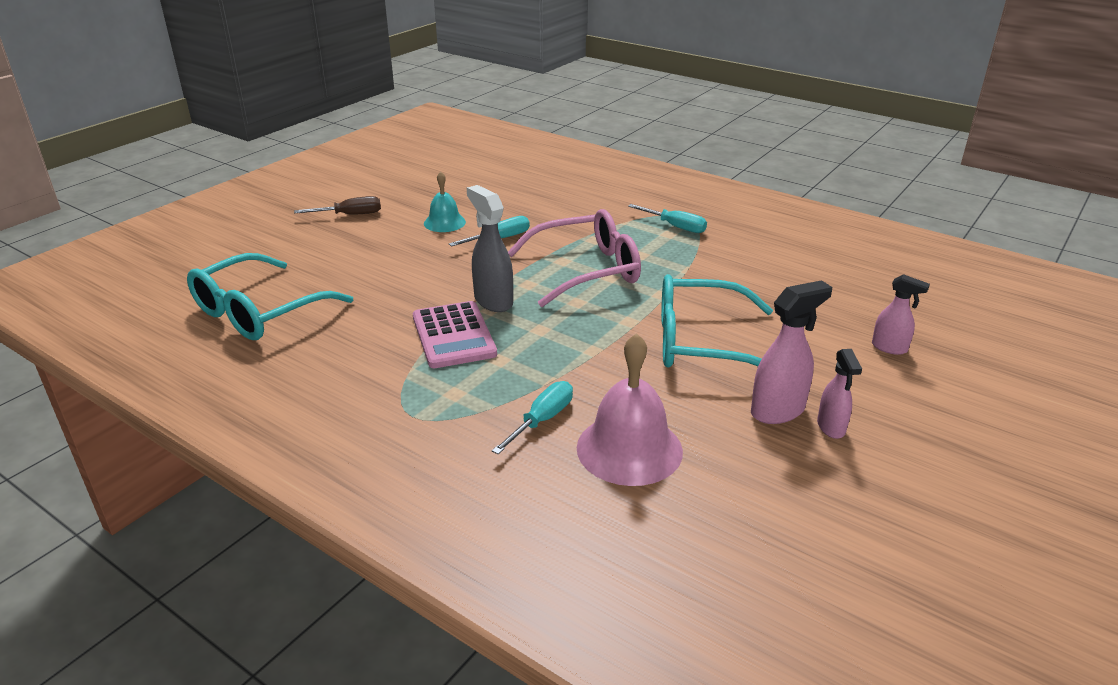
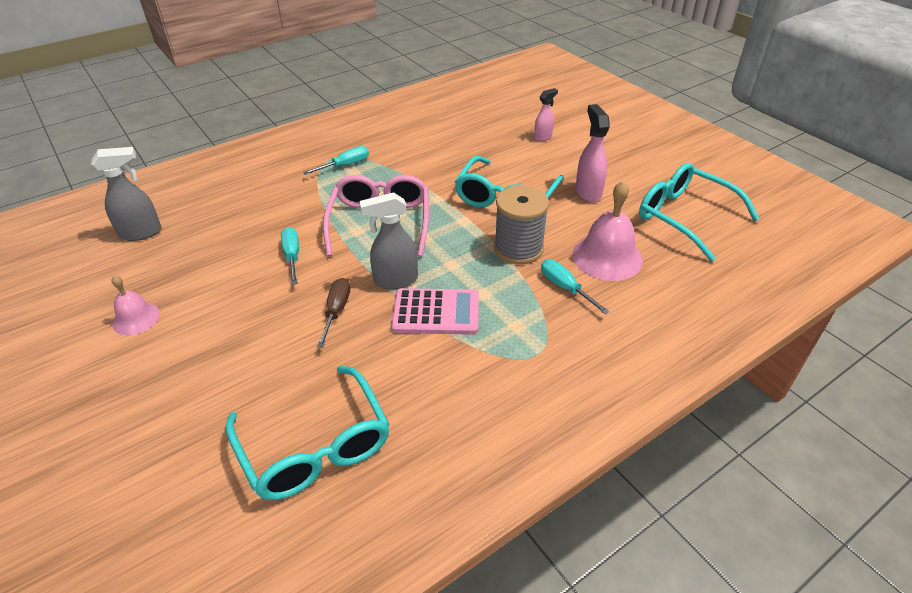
camera: 70 degrees left, 10 degrees up
(351, 215) = (150, 350): brown screwdriver -> brown screwdriver (336, 310)
(384, 199) = (136, 318): none -> pink bell
(444, 222) = (231, 284): turquoise bell -> none
(491, 168) = (141, 233): none -> grey spray bottle
(600, 371) = (518, 248): none -> grey spool
(796, 524) = (685, 217): none -> turquoise glasses
(831, 427) = (609, 180): pink spray bottle -> none

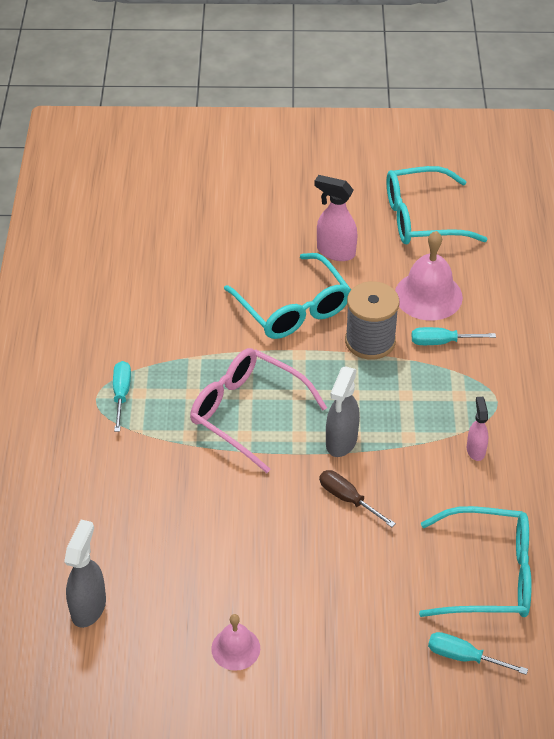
camera: 55 degrees left, 5 degrees up
(292, 256) = (241, 498): turquoise screwdriver -> turquoise screwdriver (463, 656)
(436, 312) = (404, 435): pink calculator -> none
(543, 137) = (220, 226): pink spray bottle -> pink spray bottle (475, 450)

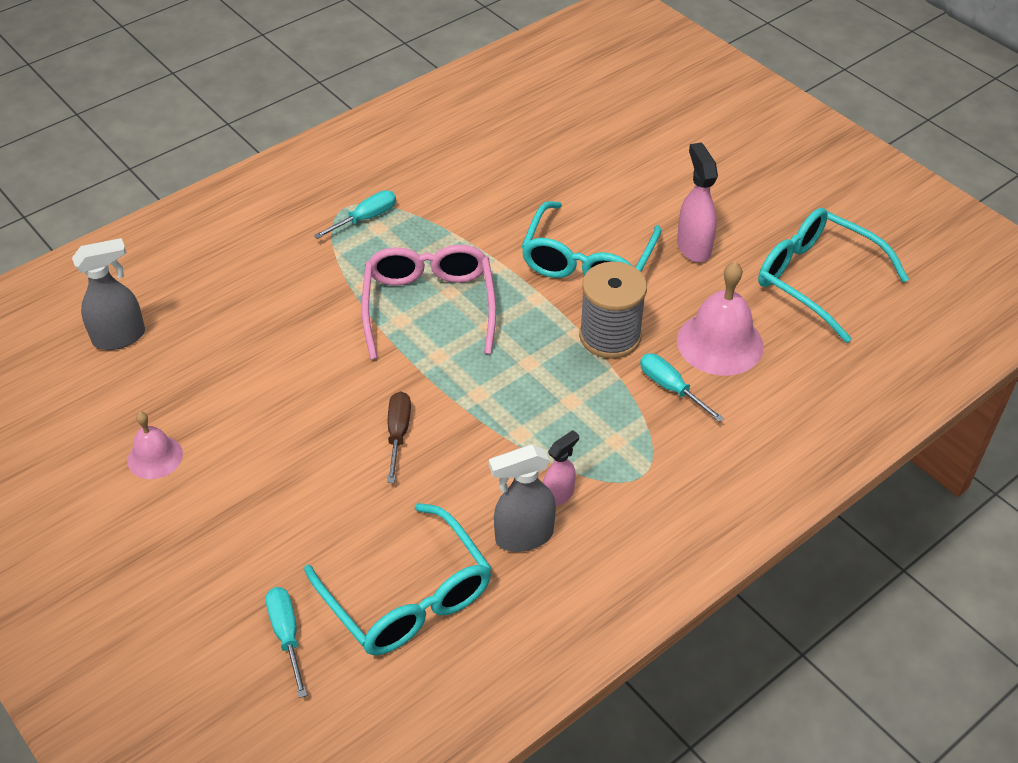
camera: 50 degrees right, 0 degrees up
(341, 442) = (462, 389): grey spray bottle -> grey spray bottle (523, 536)

